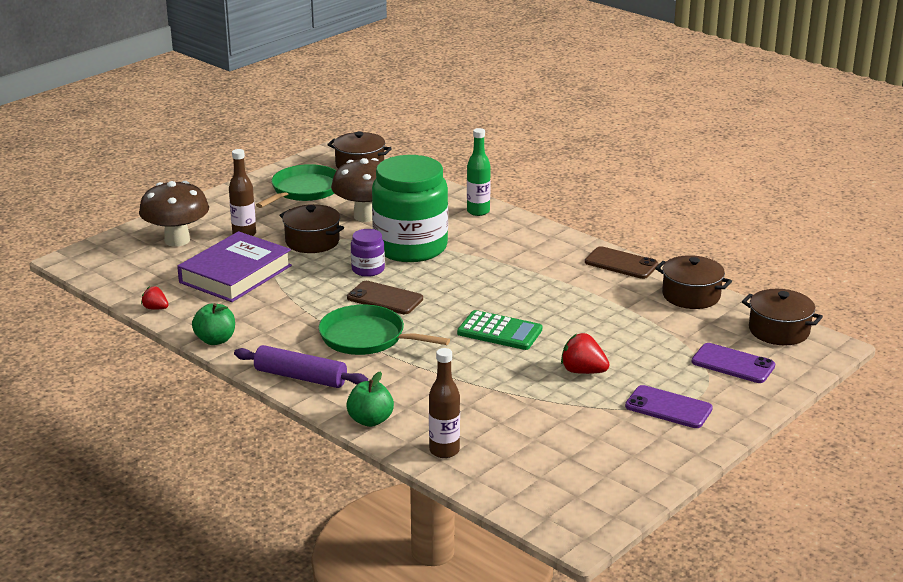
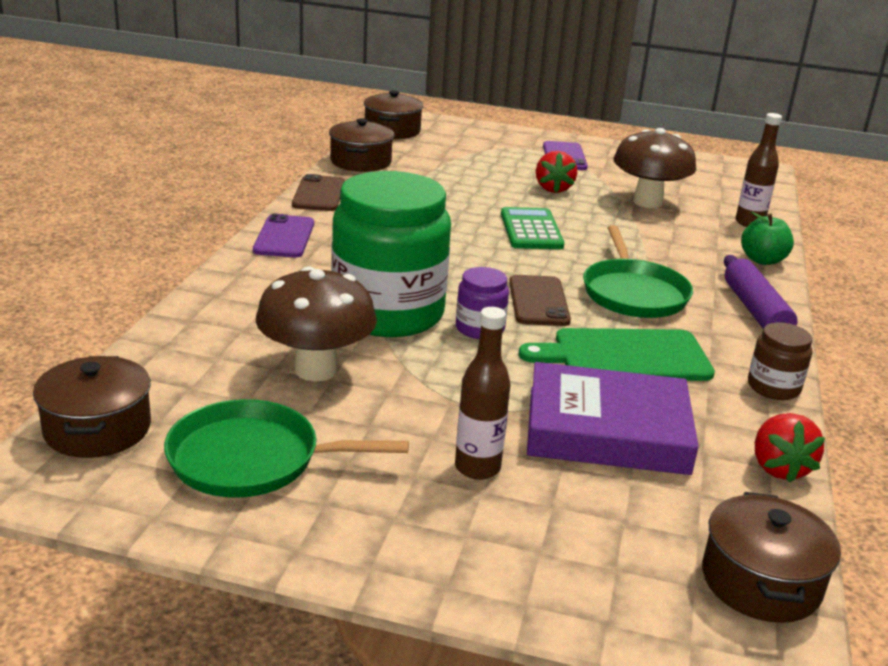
camera: 120 degrees left, 0 degrees up
(155, 308) = (779, 468): red strawberry -> red strawberry, size x1.62
(177, 240) = (570, 538): brown mushroom -> brown mushroom (647, 202)
(215, 340) = (773, 387): green apple -> brown jar
(295, 305) = (625, 356): none -> green cutting board
(312, 241) = (441, 393): brown pot -> brown pot (760, 581)
(478, 211) = (236, 288): green bottle -> none
(733, 364) = (468, 142): purple phone -> purple phone (284, 237)

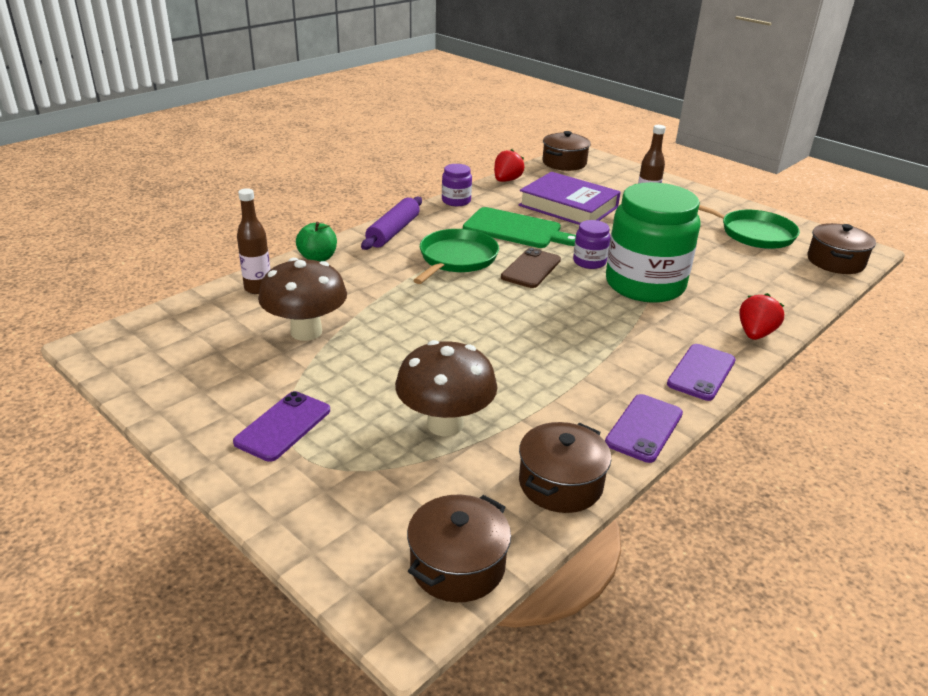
camera: 150 degrees left, 5 degrees up
(316, 369) = (708, 263): brown mushroom -> brown mushroom (445, 424)
(319, 194) = (644, 428): brown phone -> purple phone
(531, 230) = (464, 327): green calculator -> none
(553, 189) = (375, 373): red strawberry -> red strawberry (755, 334)
(773, 387) = (456, 201): brown jar -> purple jar

